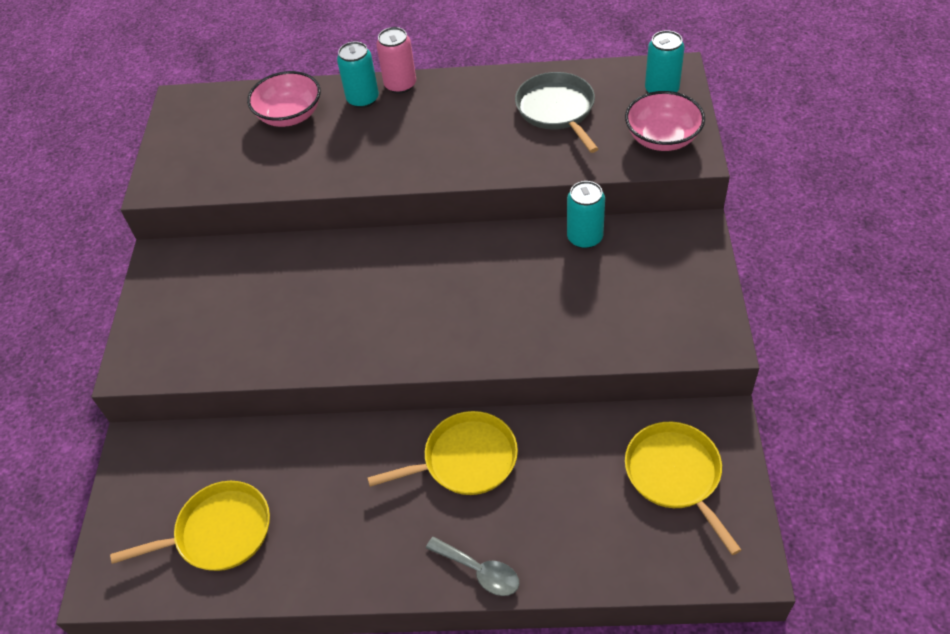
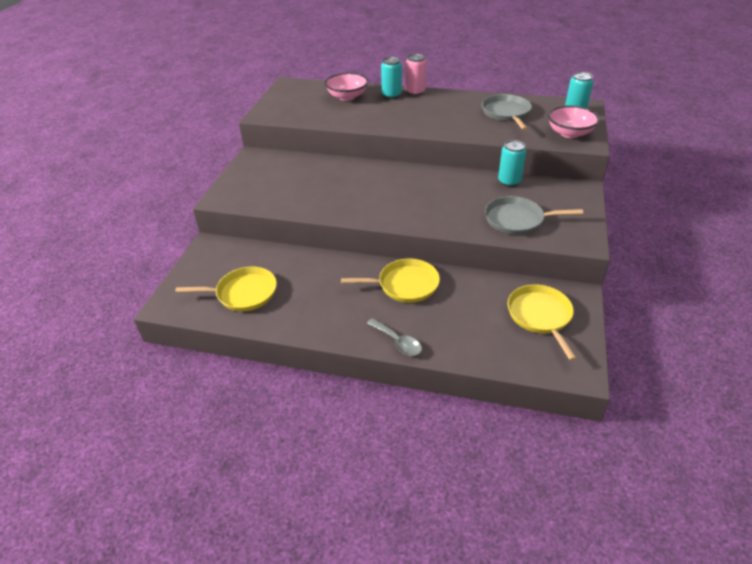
camera: 10 degrees right, 10 degrees down
(612, 316) = (517, 220): none -> grey pan

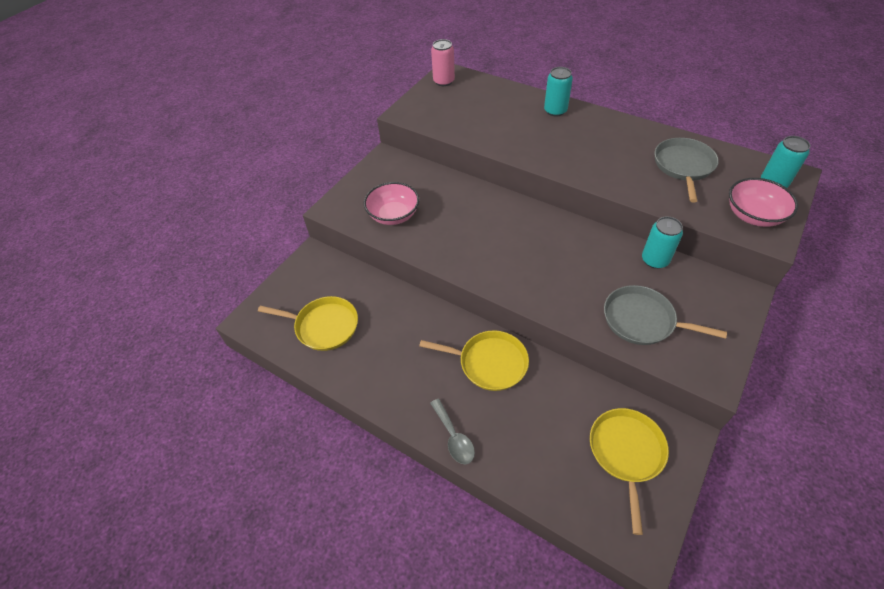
camera: 20 degrees right, 10 degrees up
(347, 97) = (504, 103): pink bowl -> pink bowl (393, 215)
(415, 92) = (585, 111): pink can -> pink can (444, 81)

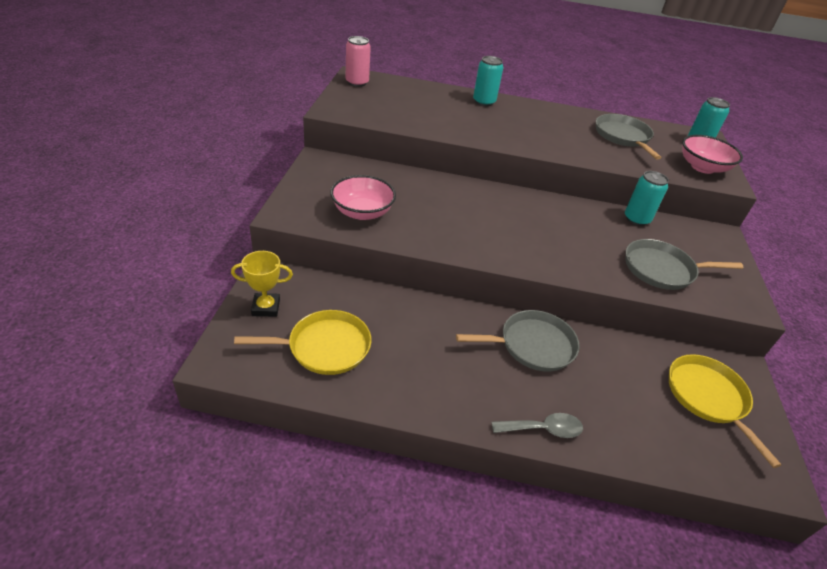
camera: 30 degrees left, 10 degrees down
(298, 284) = (266, 307): none -> yellow trophy
(454, 437) = (543, 429): grey spoon -> grey spoon turned 45 degrees counterclockwise
(489, 363) = (533, 345): yellow pan -> grey pan

